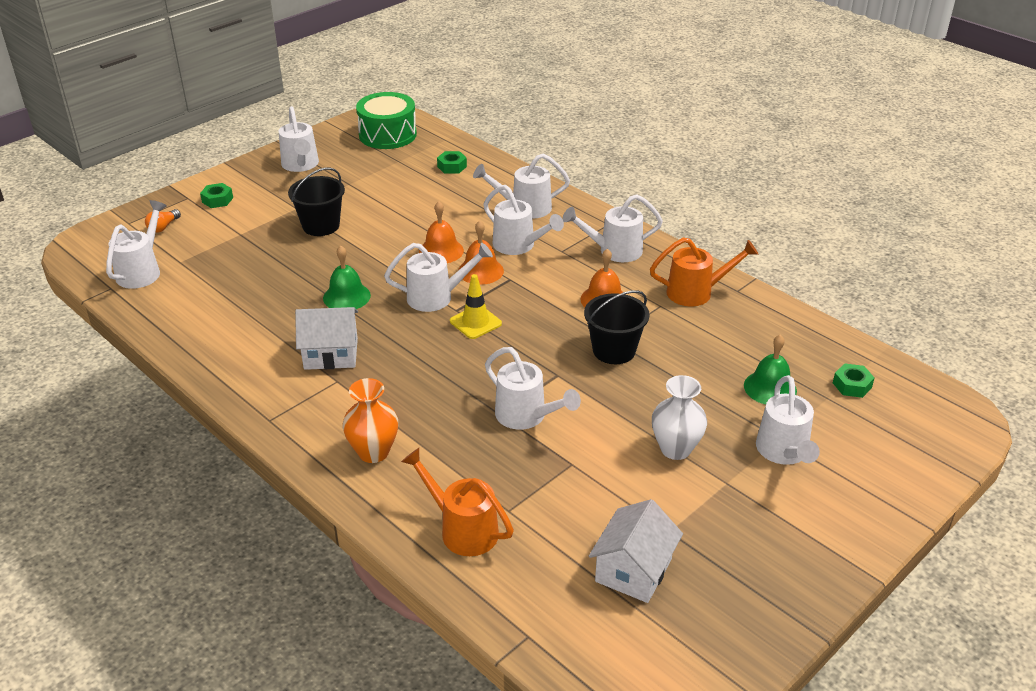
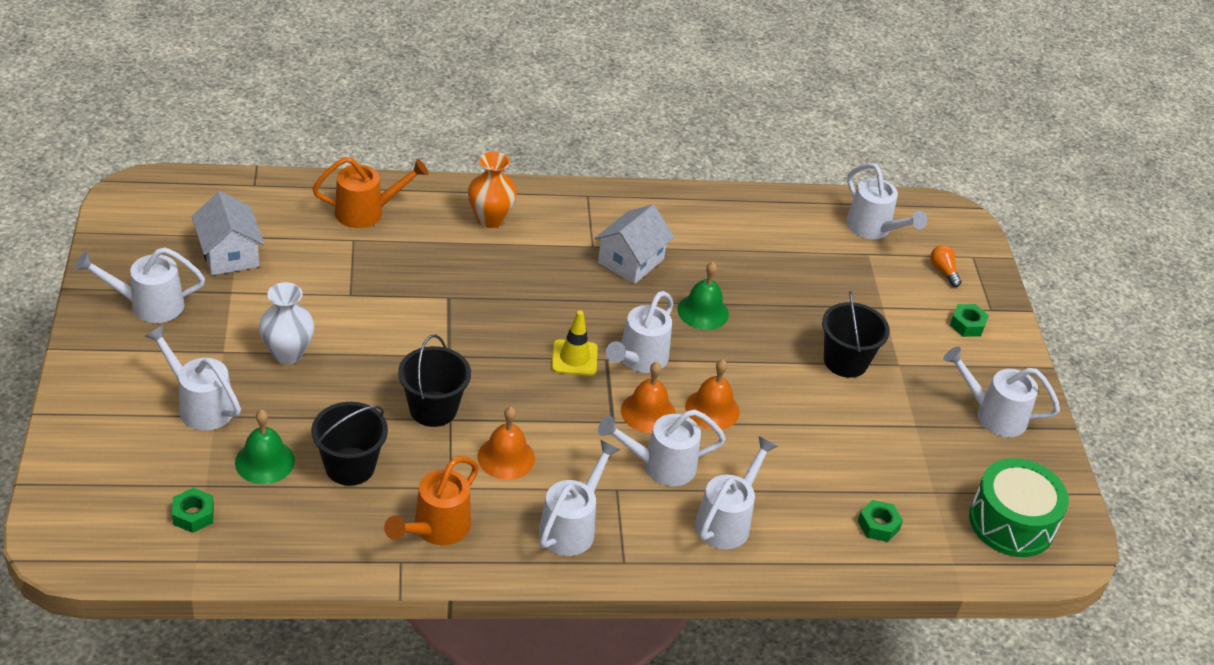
camera: 125 degrees right, 5 degrees up
(526, 416) = (426, 307): white watering can -> white watering can (148, 305)
(712, 352) = (350, 466): none -> black bucket

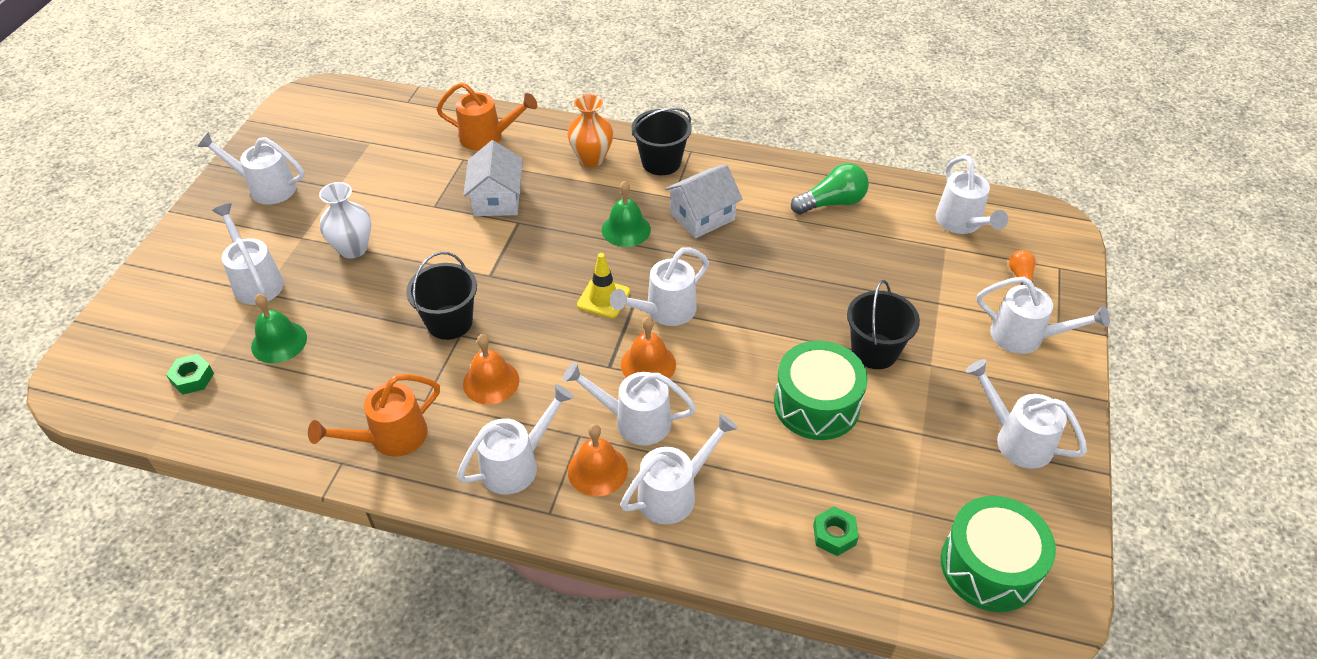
camera: 25 degrees right, 5 degrees up
(229, 254) = (354, 156): white house -> white house (497, 199)
(350, 466) = (348, 361): black bucket -> black bucket (661, 162)
(703, 311) = (749, 275): green bell -> green bell (626, 229)
(712, 409) = (713, 374): orange bell -> orange bell (597, 470)
(748, 228) = (832, 203): none -> green light bulb
(816, 418) = (816, 404): none -> green drum
(967, 325) = (1025, 337): green nut -> white watering can

